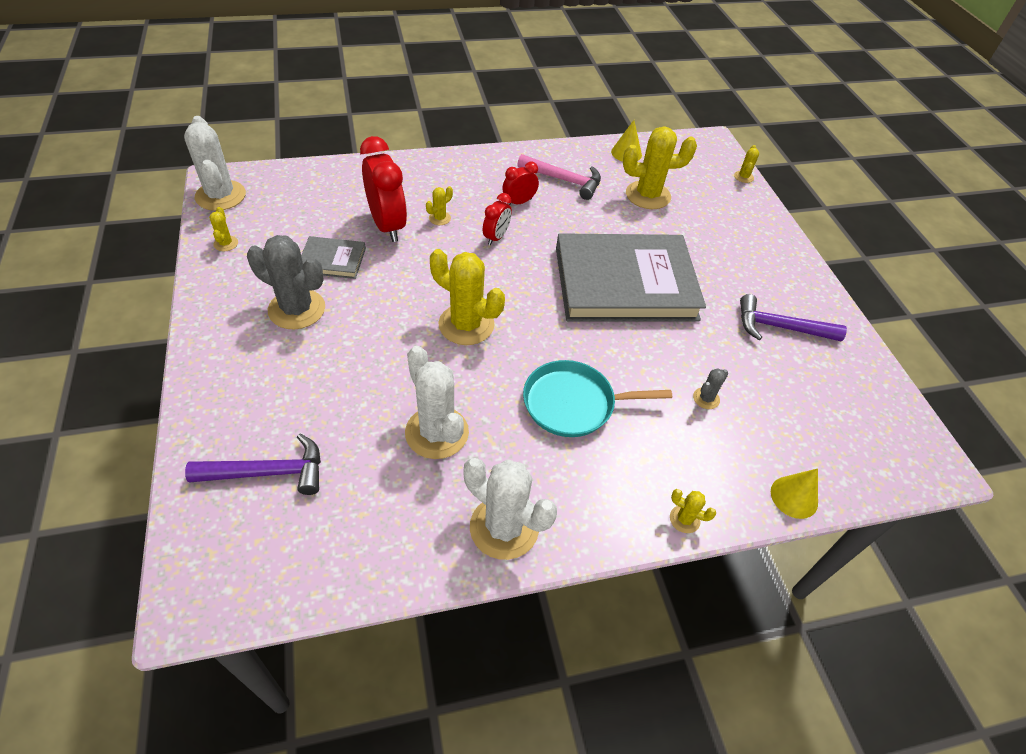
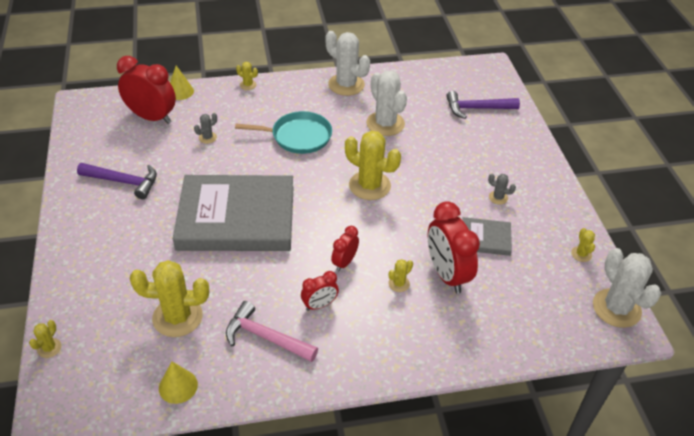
camera: 175 degrees left, 5 degrees down
(297, 309) = (498, 198): grey cactus -> grey cactus, size x0.46
(807, 436) = (152, 117): none -> red clock

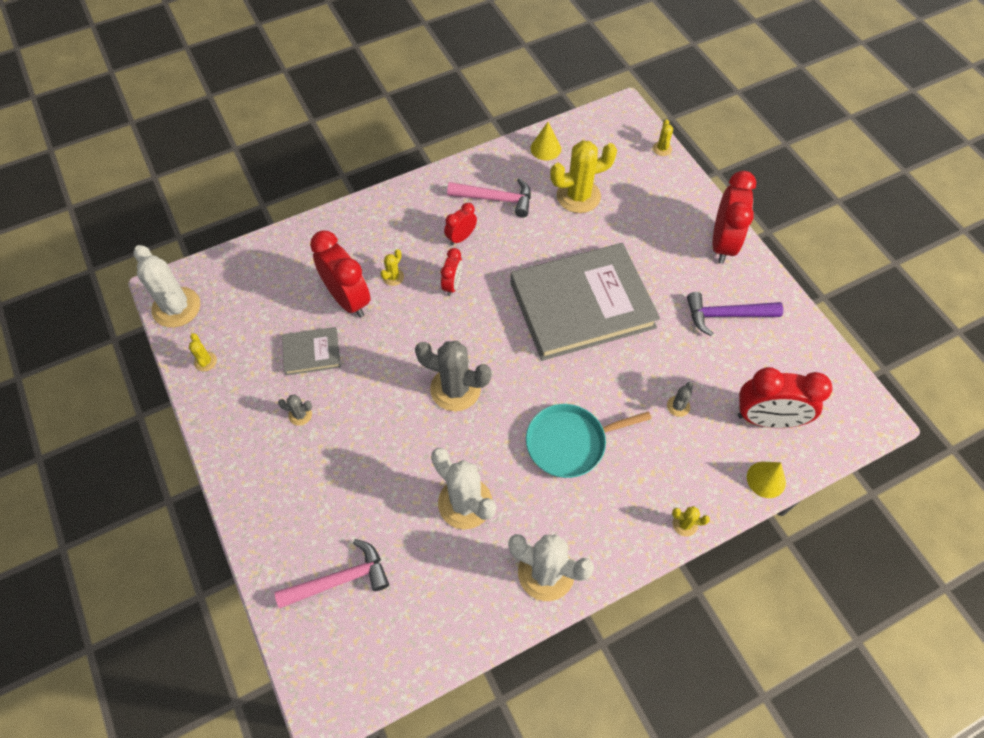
camera: 165 degrees right, 15 degrees up
(76, 235) = (722, 243): none -> red clock
(369, 185) = (455, 389): yellow cactus -> grey cactus
(477, 108) = (340, 579): purple hammer -> pink hammer

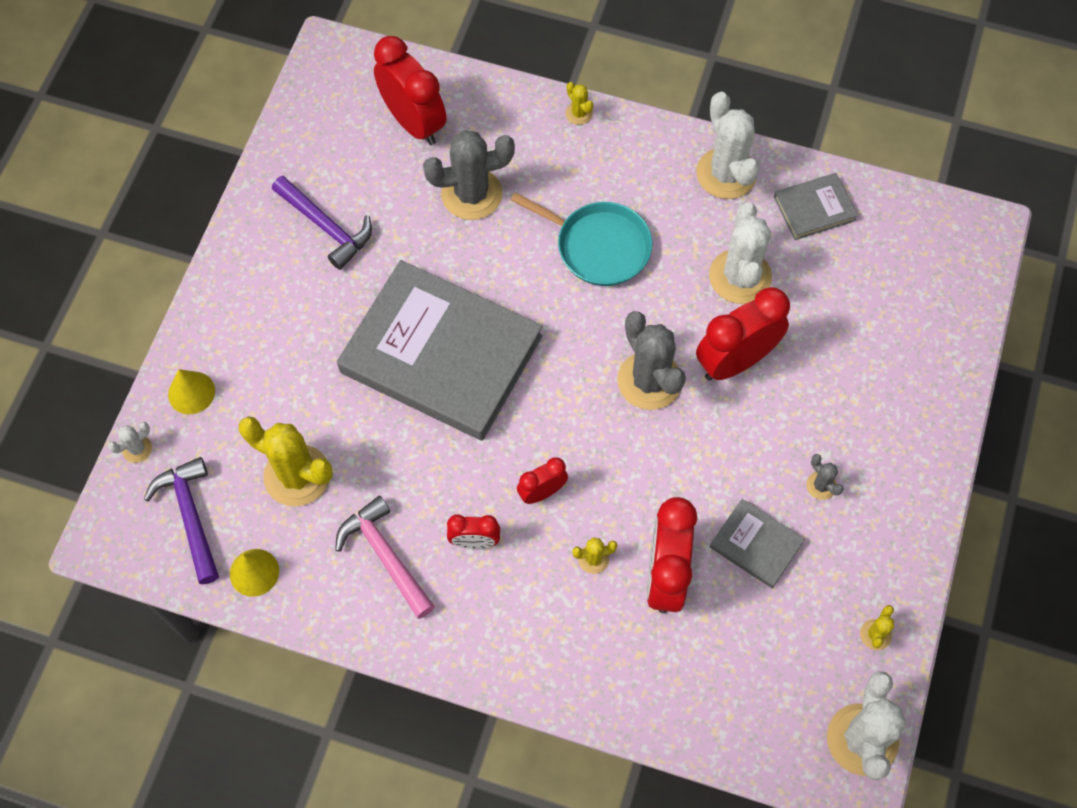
camera: 135 degrees left, 5 degrees up
(340, 579) = (901, 307): pink hammer -> none
(462, 602) = (814, 208): none -> grey book
(601, 145) = (190, 517): none -> purple hammer
(662, 149) = (137, 449): yellow cactus -> white cactus
(678, 406) = (471, 194): grey cactus -> grey cactus, size x2.20
(722, 243) = (232, 291): red clock -> red clock (735, 361)
(766, 479) = (475, 87): yellow cone -> yellow cone (191, 392)

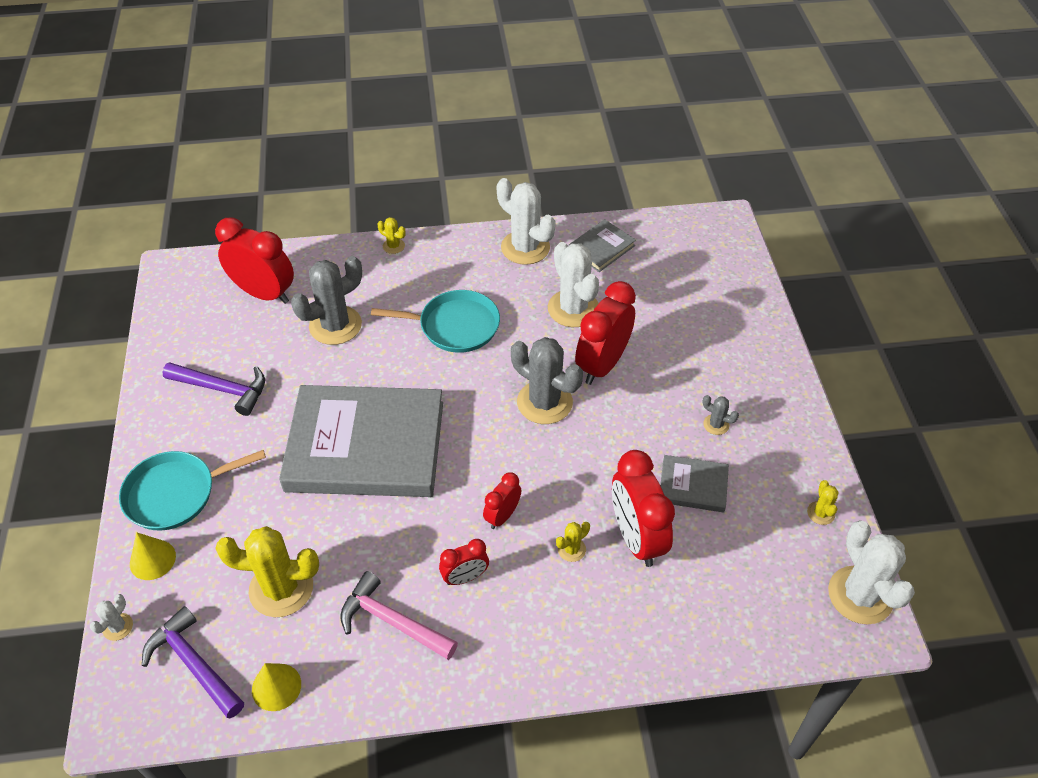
camera: 25 degrees left, 15 degrees down
(237, 329) = (175, 493): none -> turquoise pan

